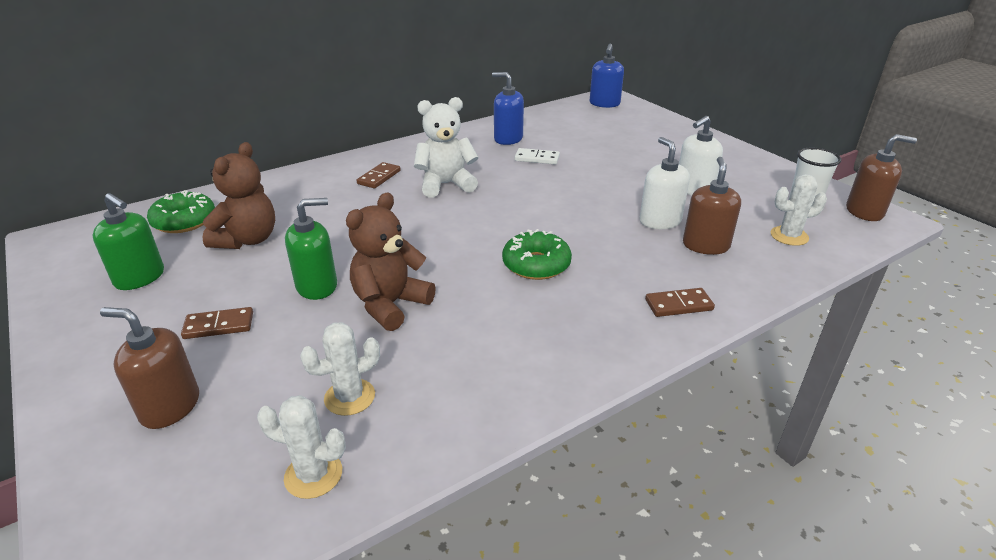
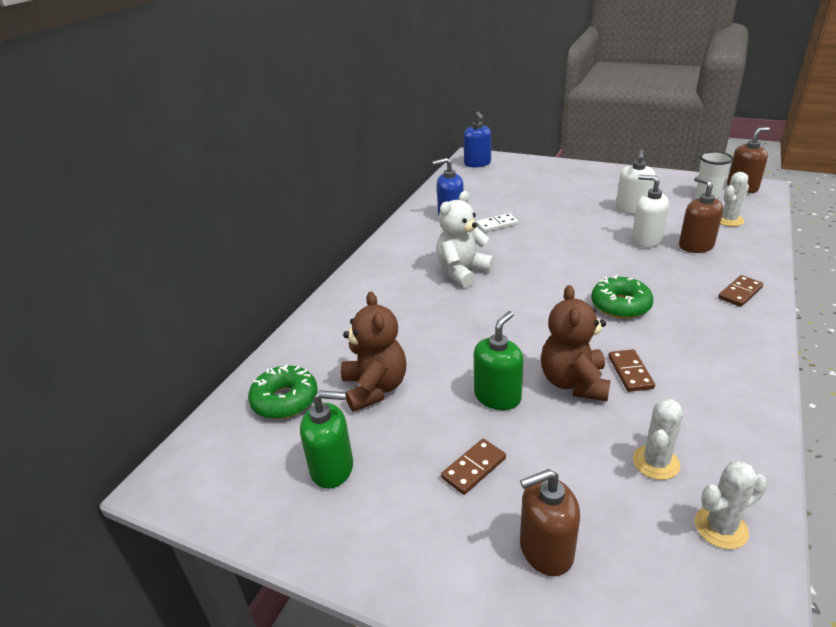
camera: 30 degrees left, 0 degrees up
(379, 177) = (399, 287): brown domino -> brown domino (630, 372)

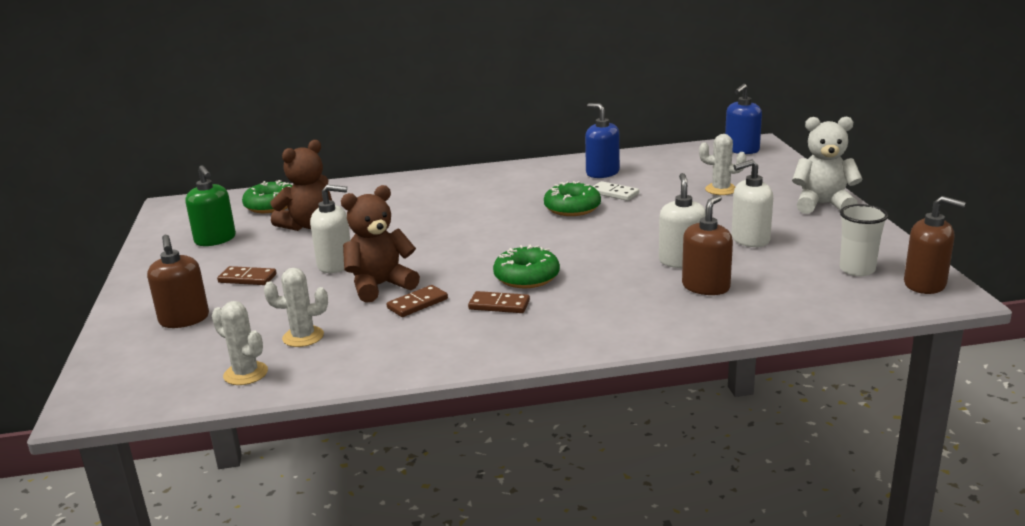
camera: 55 degrees right, 10 degrees down
(462, 272) = (505, 205): white teddy bear -> white teddy bear (823, 205)
(497, 396) = (335, 264): green soap dispenser -> white soap dispenser
(505, 248) = (572, 208): none -> green donut
(545, 550) = (184, 319): brown soap dispenser -> brown soap dispenser turned 150 degrees counterclockwise
(729, 220) = (806, 292): white cactus -> white cactus (721, 189)
(740, 293) = (625, 326): brown domino -> brown domino (499, 305)

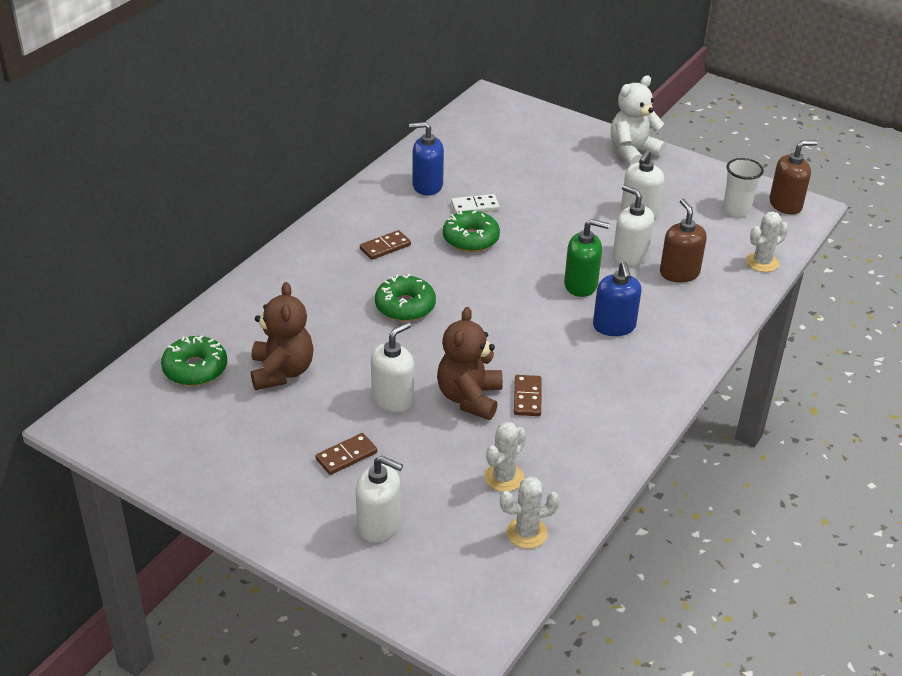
camera: 50 degrees left, 15 degrees up
(184, 319) = (379, 525): brown soap dispenser -> white soap dispenser
(215, 240) = (225, 436): green soap dispenser -> green soap dispenser (581, 285)
(499, 305) = (583, 365): brown domino -> brown domino (385, 247)
(526, 277) = (557, 328): green donut -> green donut (405, 306)
(721, 189) = (544, 166): white cactus -> white cactus (762, 262)
(741, 150) = (491, 110): blue soap dispenser -> blue soap dispenser (614, 326)

